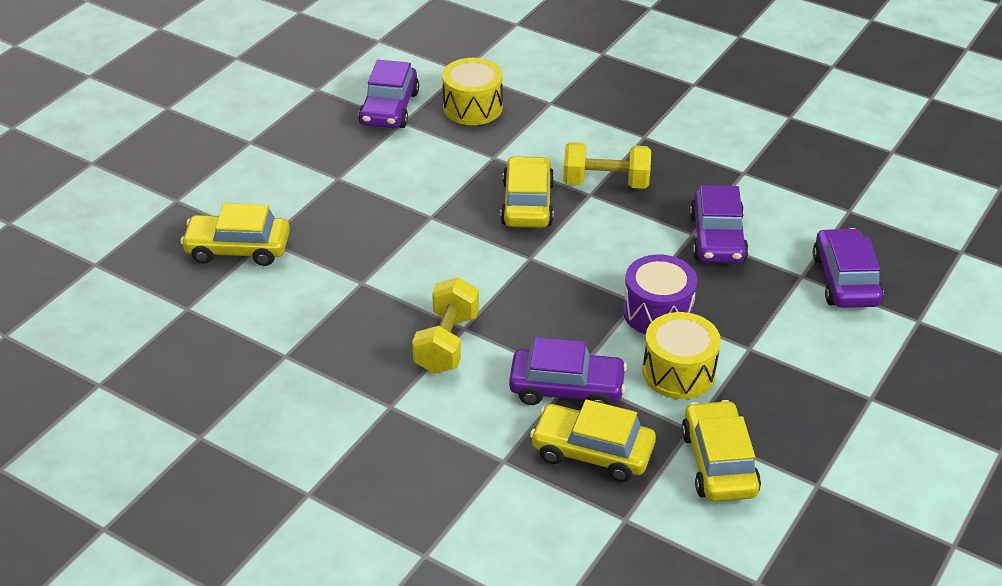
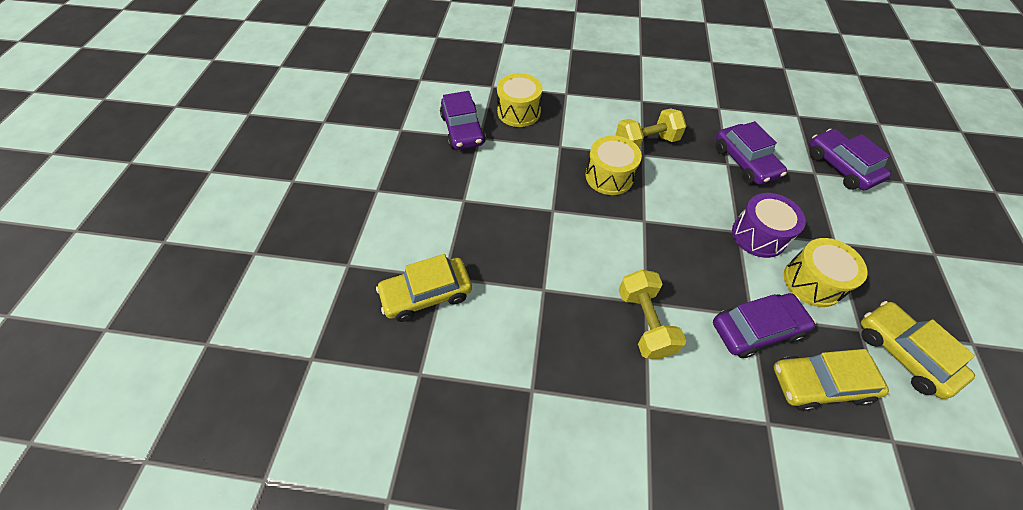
camera: 25 degrees left, 15 degrees up
(527, 204) = (609, 176): yellow car -> yellow drum

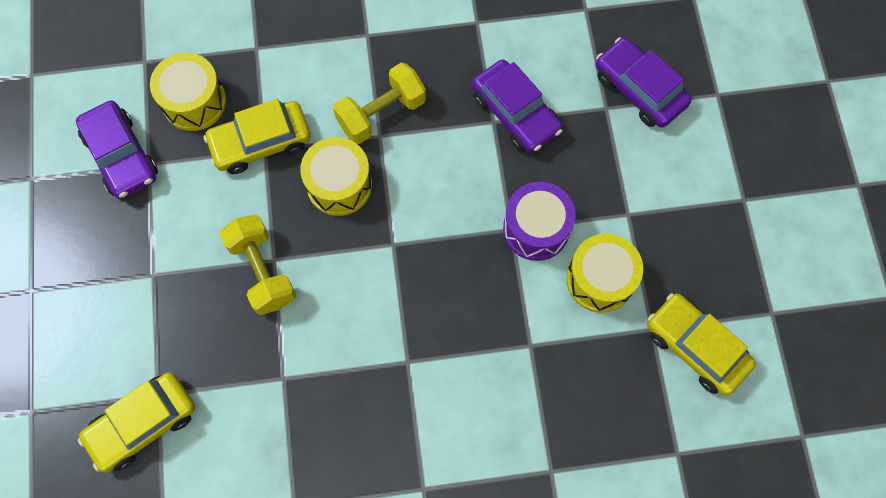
camera: 15 degrees left, 15 degrees up
(644, 322) = (408, 388): yellow dumbbell -> yellow dumbbell (262, 271)
(756, 329) = (535, 361): purple car -> none
(819, 383) = (605, 409): yellow car -> yellow car (261, 143)

